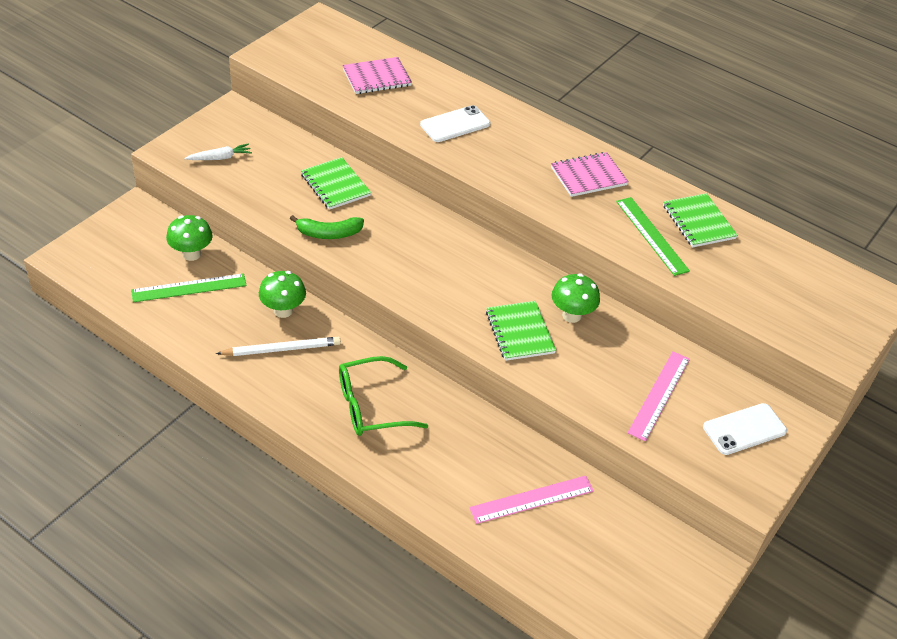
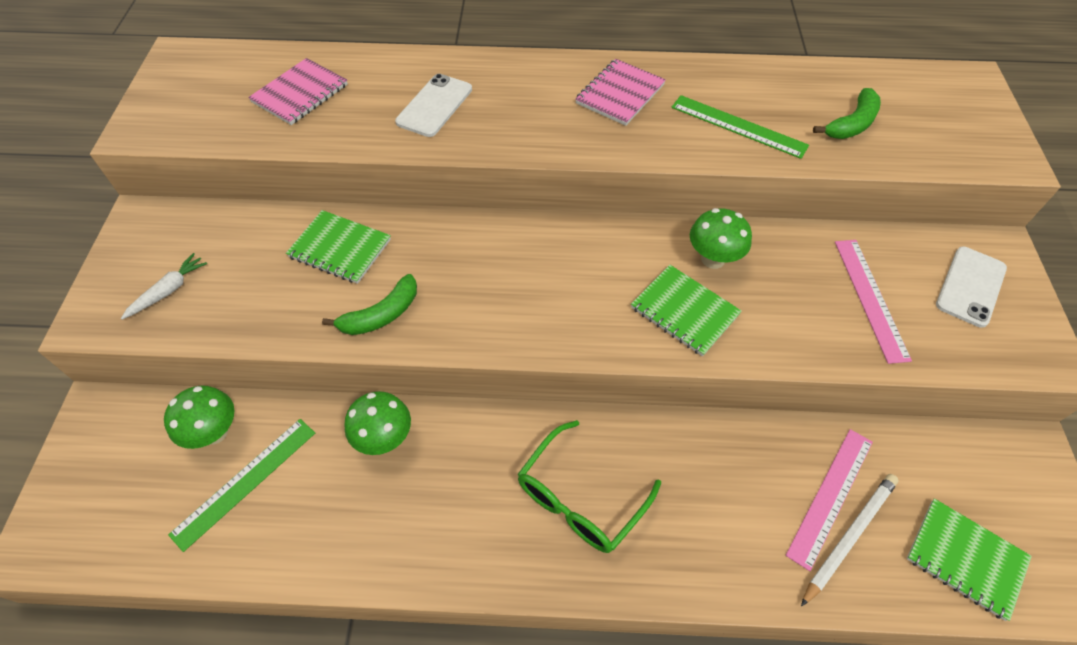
camera: 30 degrees left, 10 degrees up
(281, 349) = (422, 492): white pencil -> white pencil (848, 536)
(698, 222) = (762, 88): green notebook -> green notebook (965, 559)
(739, 275) = (851, 124): none -> green banana

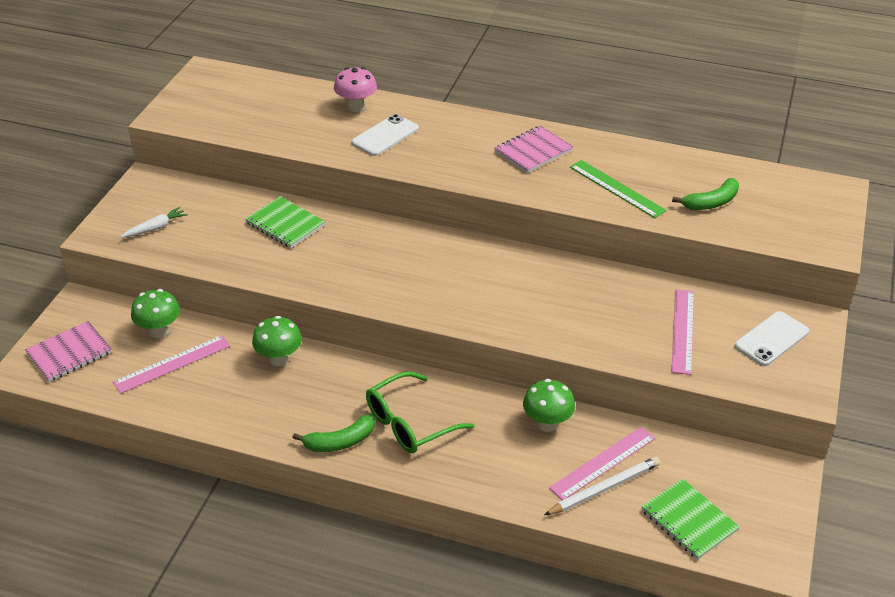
camera: 15 degrees right, 15 degrees down
(245, 482) = (172, 364): green ruler -> pink ruler
(300, 94) = (287, 111): pink notebook -> pink notebook (69, 353)
(381, 314) = (301, 270): green banana -> green banana (340, 441)
(385, 72) = (356, 107): none -> pink mushroom
(684, 311) = (529, 311): green notebook -> none
(713, 259) = (569, 283): green mushroom -> green mushroom (547, 424)

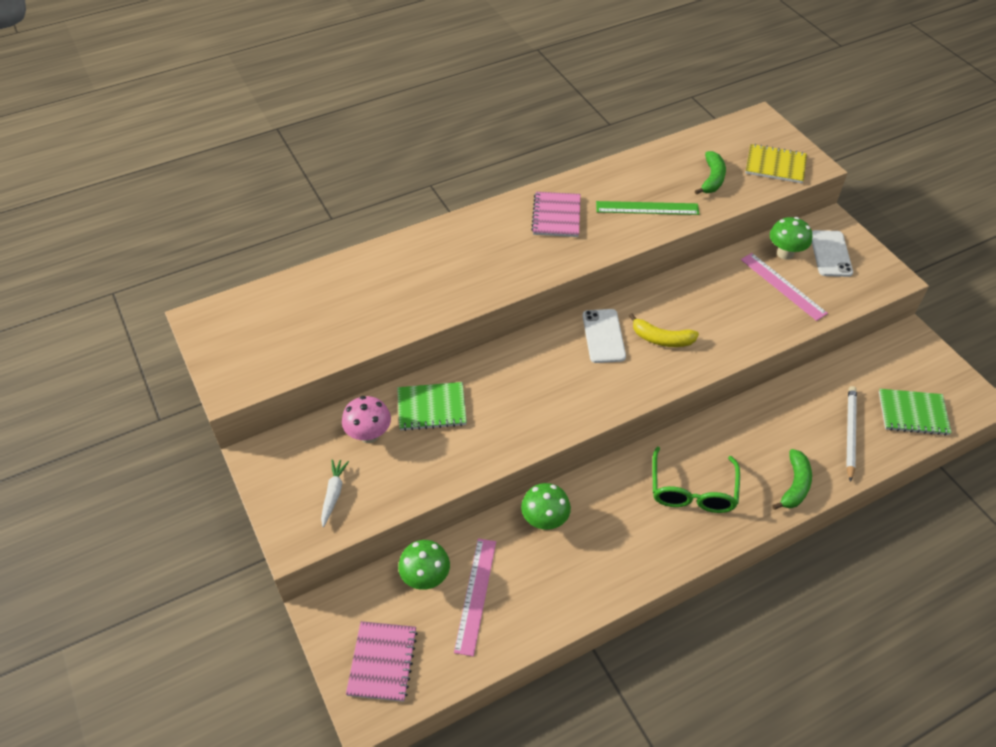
camera: 45 degrees left, 10 degrees up
(340, 441) = (672, 545): green banana -> green banana (794, 485)
(356, 107) = (379, 266): pink mushroom -> pink mushroom (369, 435)
(385, 136) = (438, 276): white phone -> white phone (603, 336)
(515, 295) = (662, 339): none -> yellow banana
(547, 424) = (764, 417): green mushroom -> green mushroom (785, 253)
(603, 463) = (826, 416): pink ruler -> none
(791, 227) = (775, 165): none -> yellow notebook

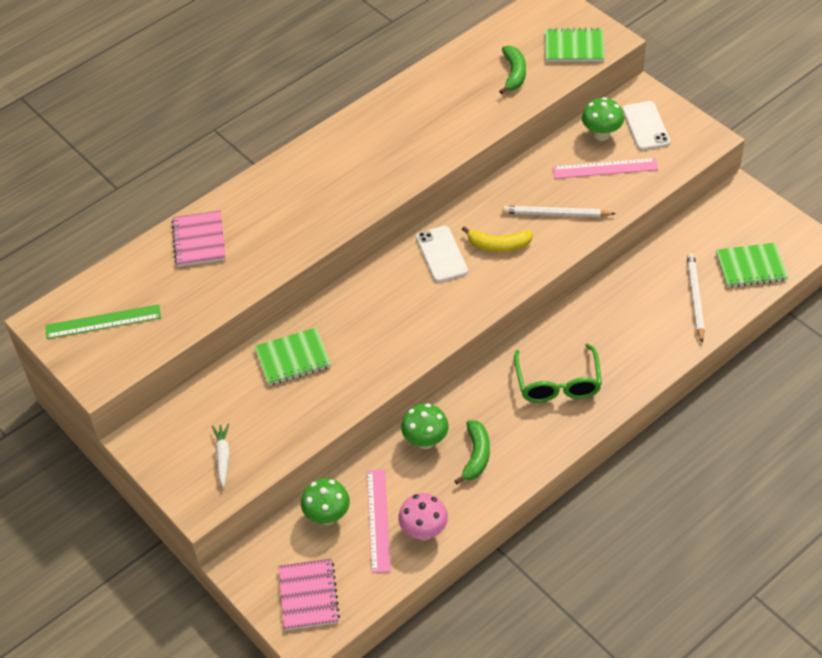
camera: 10 degrees left, 0 degrees up
(369, 435) = (240, 396): pink mushroom -> pink mushroom (424, 531)
(556, 216) = (368, 144): pink notebook -> pink notebook (199, 240)
(647, 208) = (456, 117): green ruler -> green ruler (103, 322)
(725, 320) = (556, 214): none -> white pencil
(775, 165) = (574, 47): yellow notebook -> green notebook
(783, 286) = (605, 168): pink ruler -> pink ruler turned 45 degrees counterclockwise
(794, 485) = (651, 357): green banana -> green banana (476, 455)

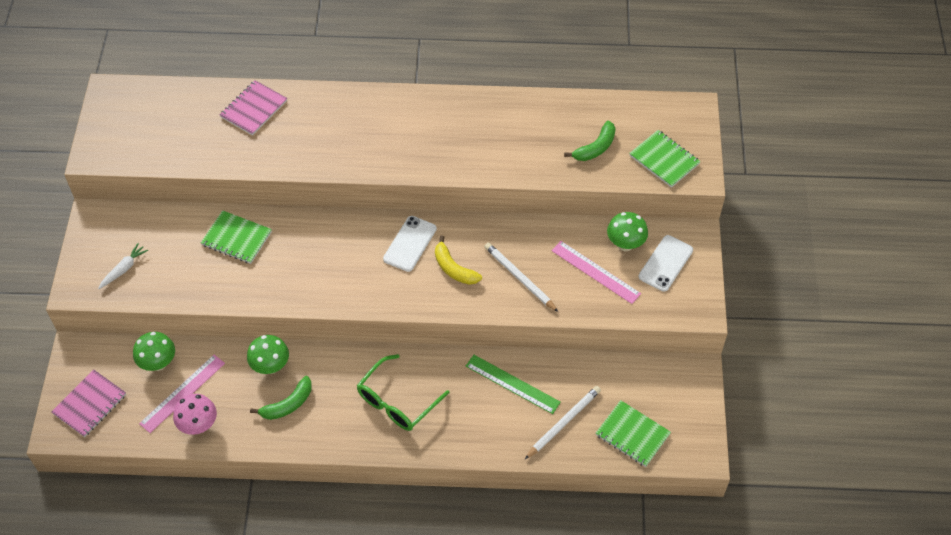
camera: 40 degrees right, 5 degrees up
(103, 322) = (139, 119): green ruler -> green ruler (512, 384)

